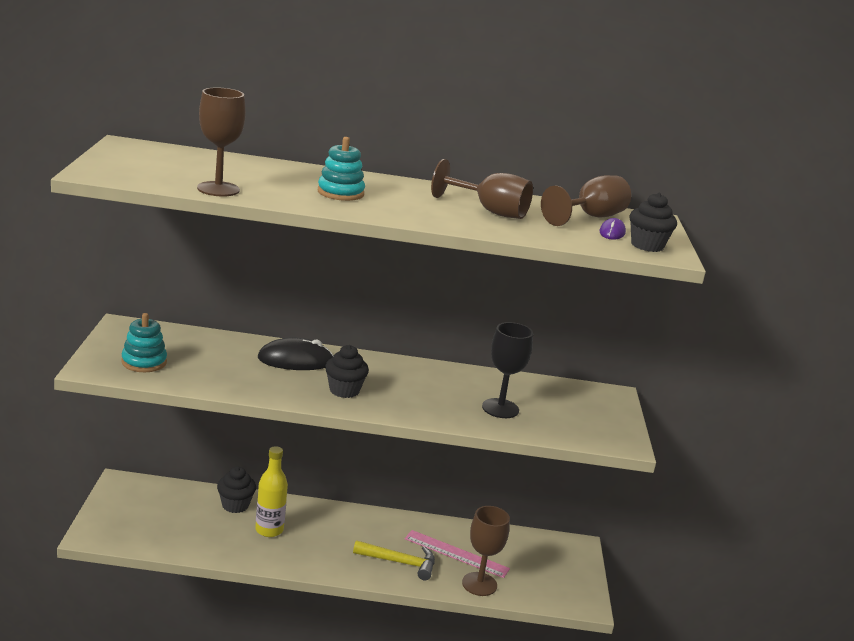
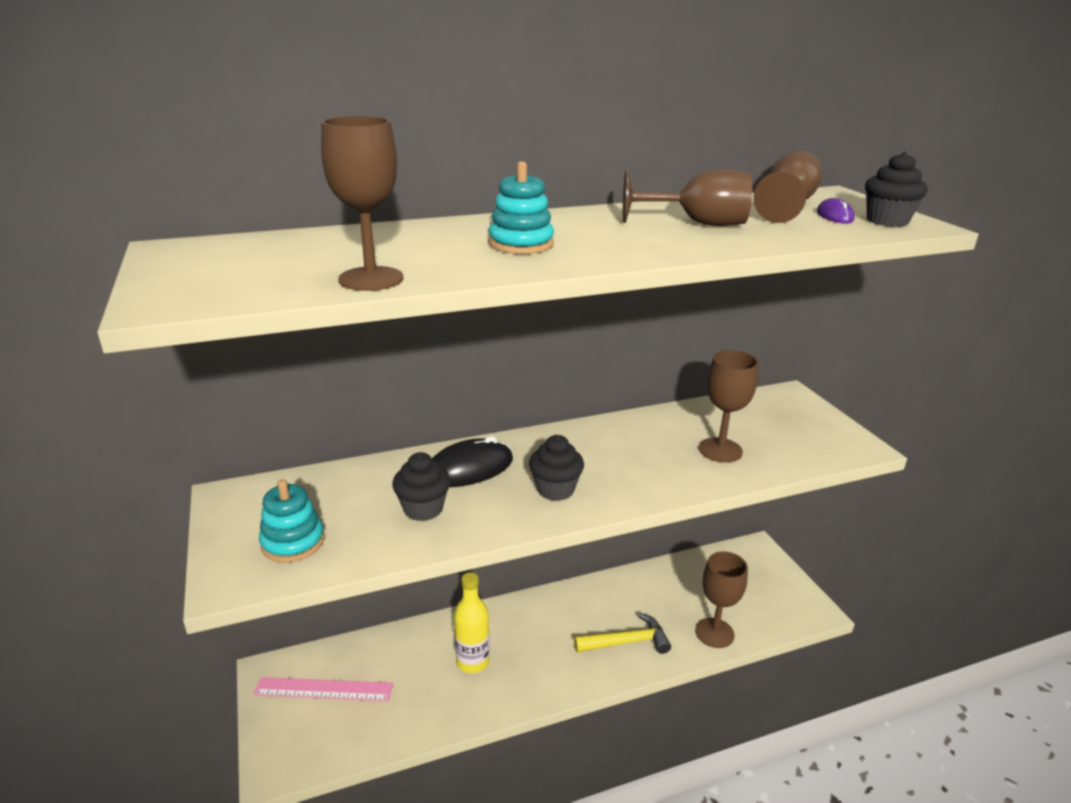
camera: 20 degrees left, 5 degrees up
(235, 505) = (416, 645): black cupcake -> black cupcake (423, 509)
(456, 554) = (667, 606): pink ruler -> pink ruler (324, 689)
(500, 408) = (720, 450): black goblet -> brown goblet

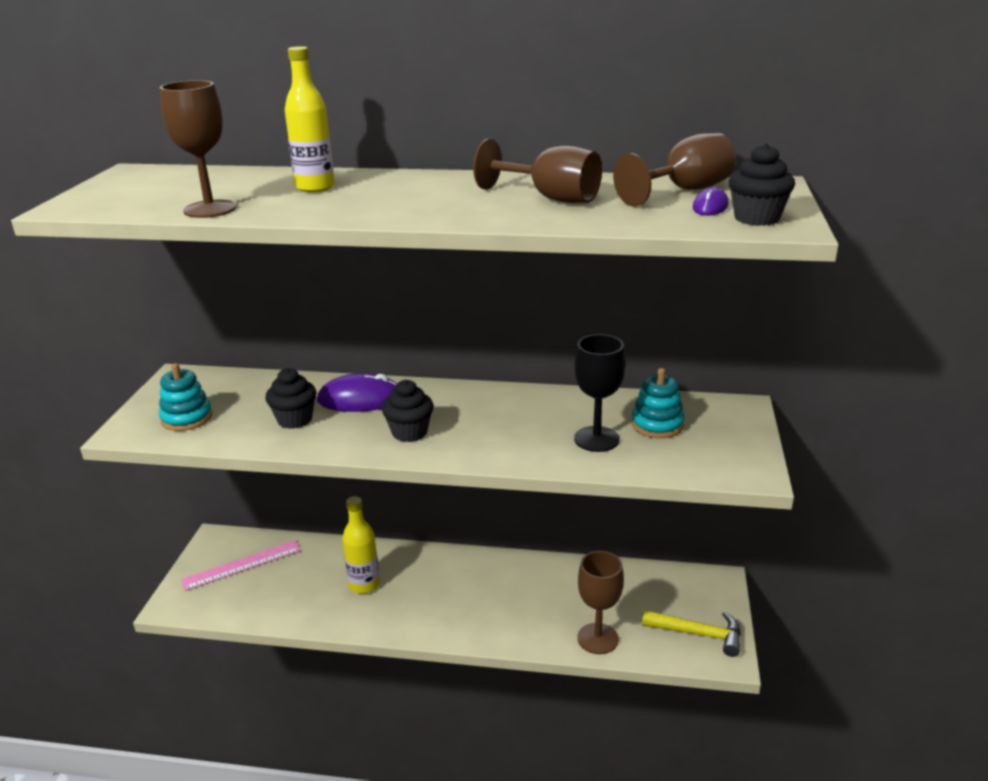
camera: 30 degrees right, 0 degrees up
(324, 689) = (242, 565): pink ruler -> pink ruler turned 60 degrees counterclockwise
(447, 240) = (315, 187): none -> yellow bottle
(469, 468) = (360, 399): black mouse -> purple mouse
(521, 244) = (363, 197): turquoise stacking toy -> turquoise stacking toy (657, 425)
(626, 642) = (506, 616): yellow hammer -> yellow hammer (698, 634)
(720, 450) = (596, 439): brown goblet -> black goblet

